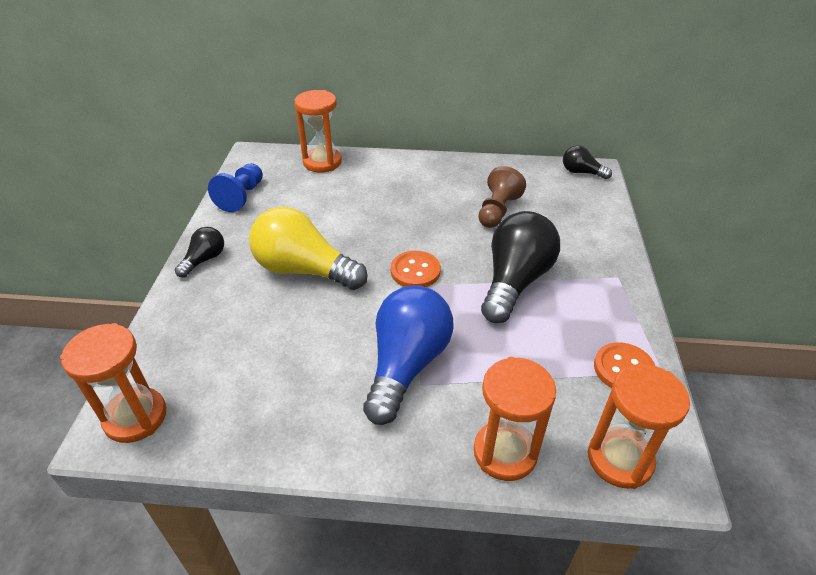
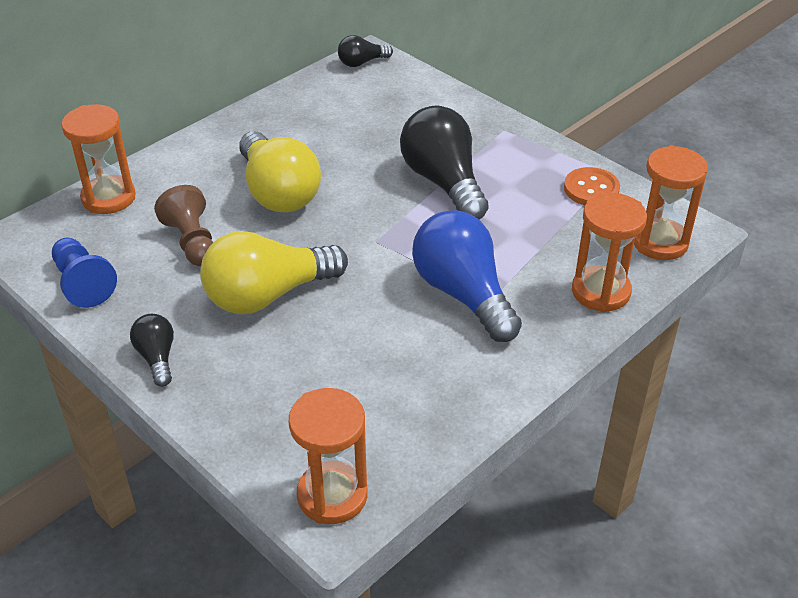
camera: 50 degrees left, 0 degrees up
(405, 216) = (278, 192): none -> yellow light bulb
(415, 271) = (360, 228): orange button -> none
(497, 211) = (346, 137): brown pawn -> brown pawn (192, 242)

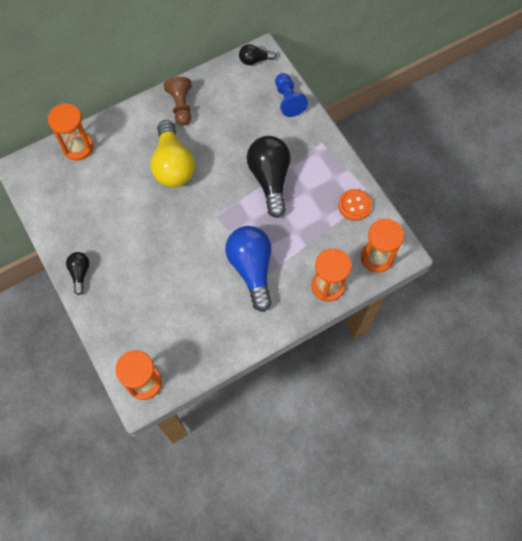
camera: 15 degrees right, 25 degrees up
(83, 284) = (52, 211): blue pawn -> blue pawn (288, 100)
(192, 242) = (116, 193): brown pawn -> brown pawn (181, 106)
(268, 295) = (147, 243): yellow light bulb -> none

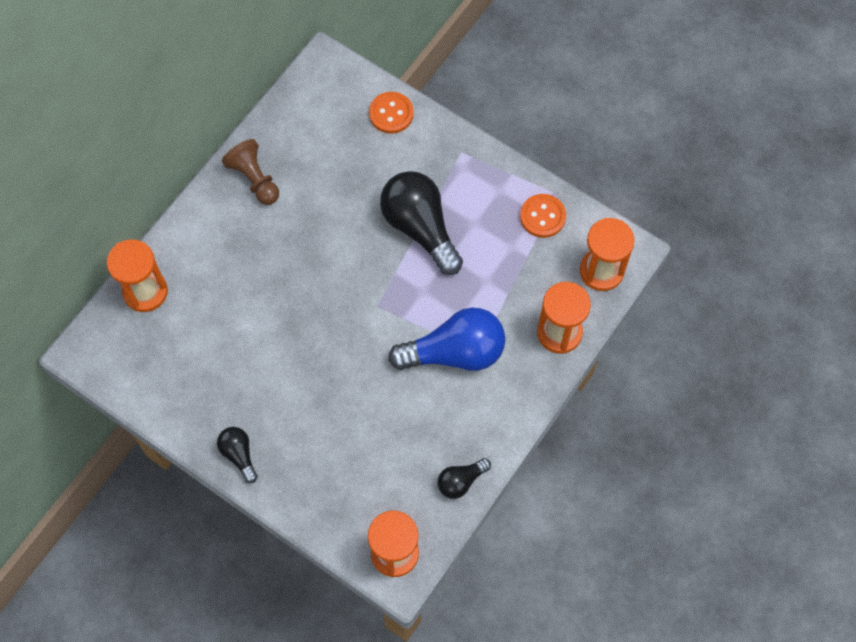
camera: 25 degrees left, 0 degrees up
(173, 165) = (285, 262): yellow light bulb -> none
(251, 269) = (455, 352): blue light bulb -> blue light bulb turned 120 degrees clockwise
(254, 60) = (319, 77): black light bulb -> black light bulb (461, 481)
(288, 100) = (391, 113): blue pawn -> orange button

